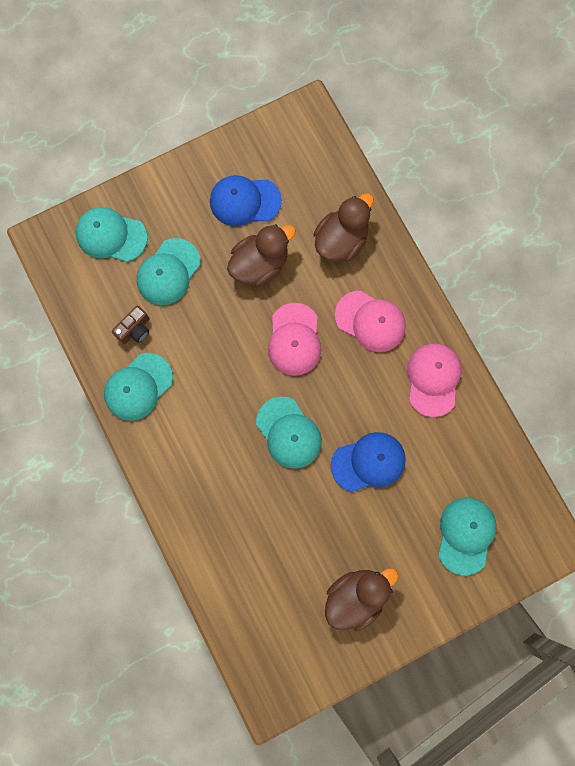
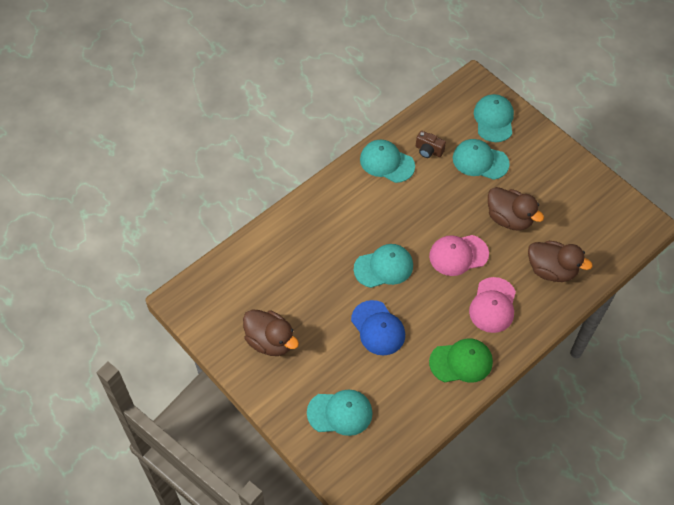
camera: 75 degrees right, 20 degrees down
(245, 201) = (556, 197): blue cap -> none
(288, 433) = (384, 267): turquoise cap -> turquoise cap turned 150 degrees counterclockwise
(433, 379) = (461, 362): pink cap -> green cap

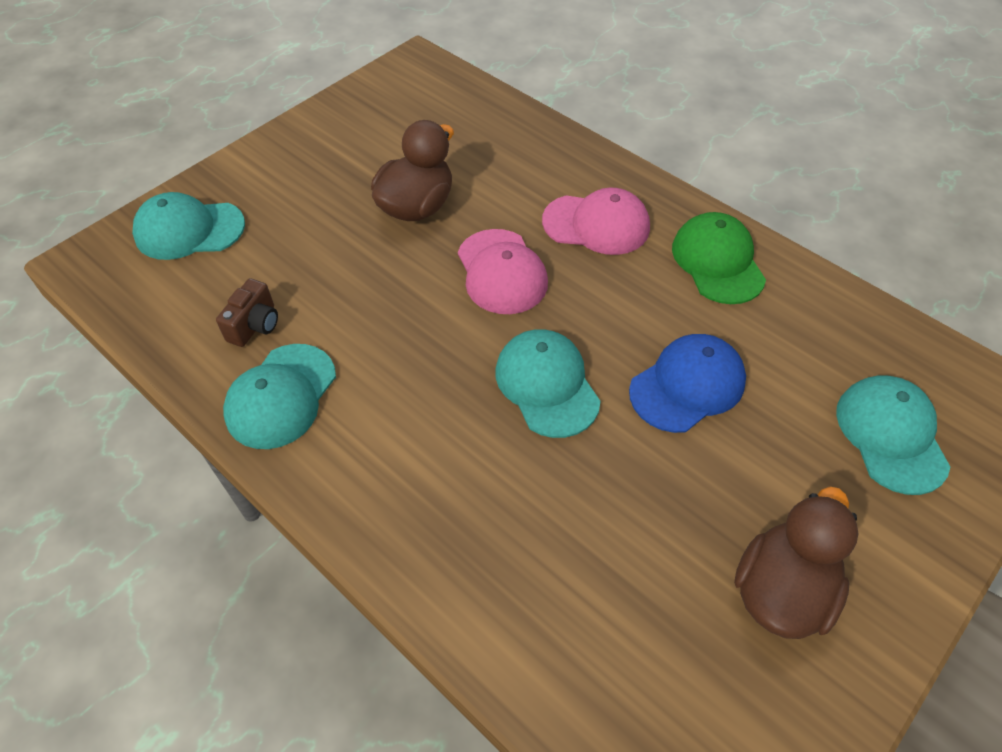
camera: 95 degrees left, 5 degrees down
(480, 161) = (287, 247): turquoise cap -> none
(551, 270) = (514, 157): brown duck -> none

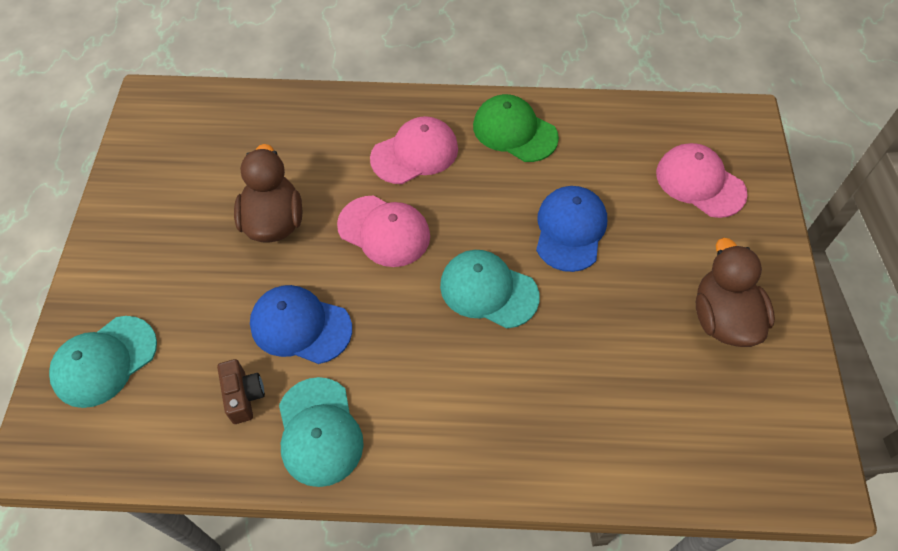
camera: 40 degrees left, 5 degrees up
(353, 302) = (300, 326): none -> blue cap
(891, 435) = (700, 183): turquoise cap -> pink cap

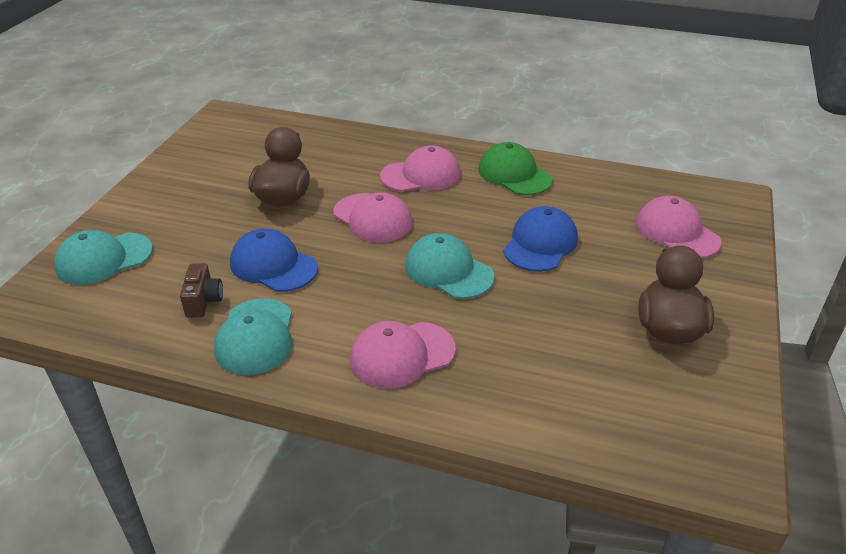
camera: 15 degrees right, 20 degrees down
(477, 418) = (402, 355): none -> pink cap

